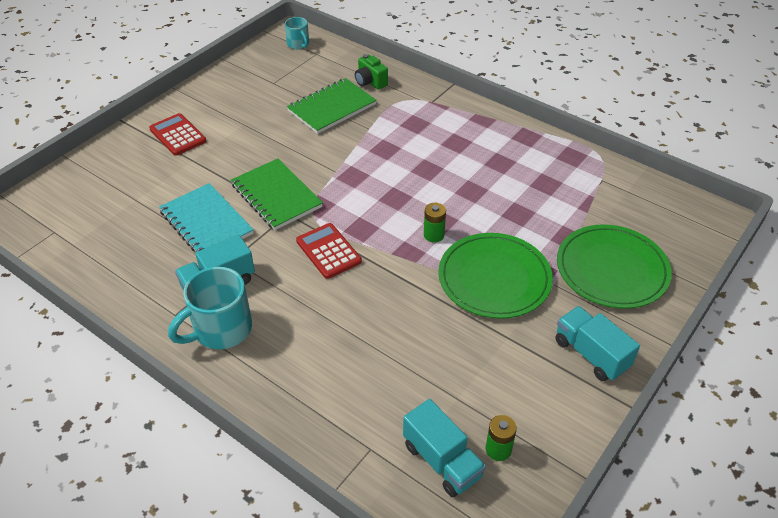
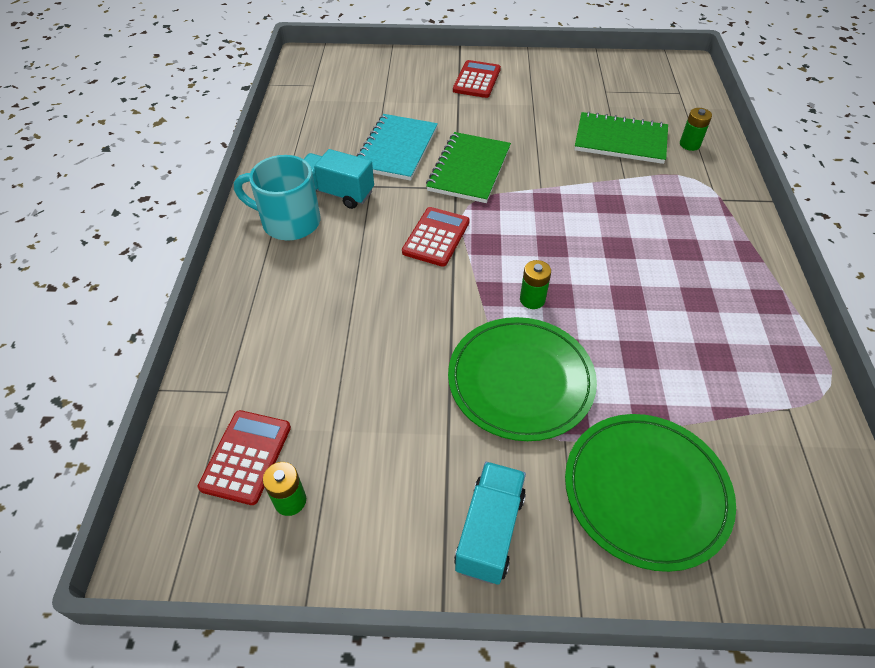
camera: 55 degrees right, 5 degrees up
(298, 44) = (676, 76): turquoise mug -> none
(370, 82) = (689, 144): green camera -> green battery
(442, 461) = (246, 457): turquoise truck -> red calculator

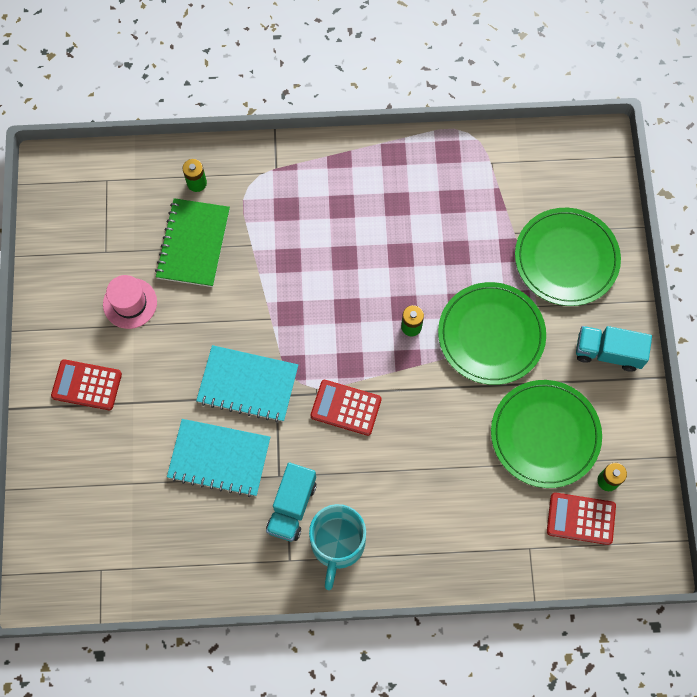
camera: 95 degrees left, 20 degrees up
(373, 427) = (545, 435): none -> green plate
(469, 169) = (248, 384): green notebook -> turquoise notebook
(555, 103) = (130, 303): none -> pink hat

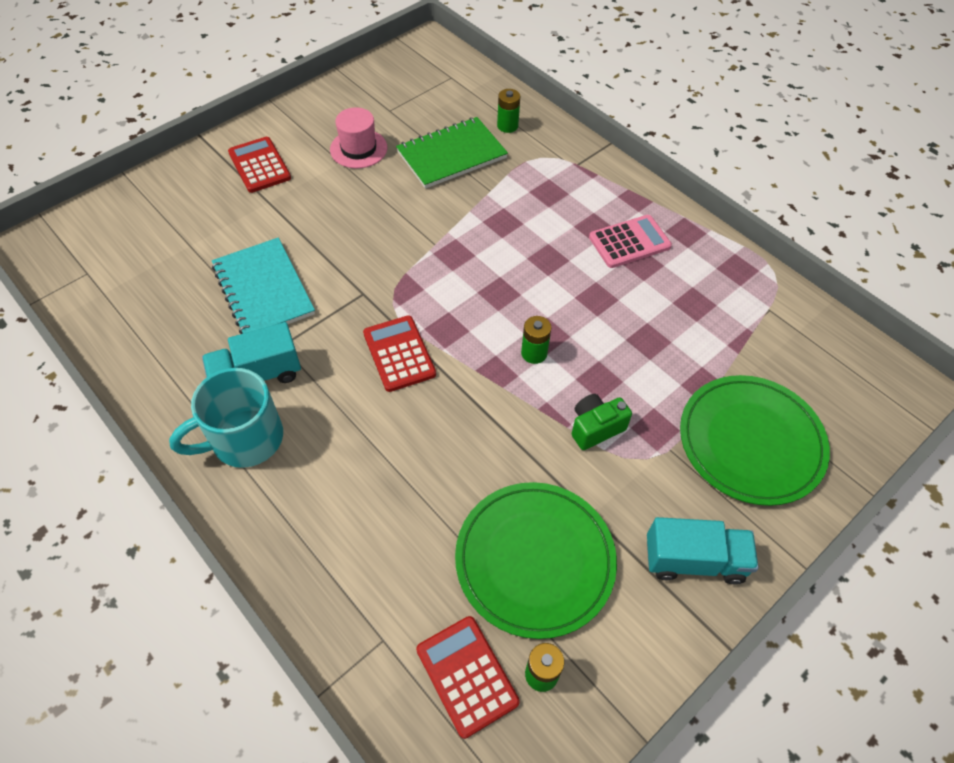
camera: 50 degrees right, 15 degrees down
(248, 384) = (355, 266): turquoise notebook -> none
(372, 196) = (629, 242): none -> pink calculator
(491, 335) = (595, 428): green plate -> green camera
(608, 352) = (694, 560): turquoise truck -> turquoise truck turned 120 degrees clockwise

